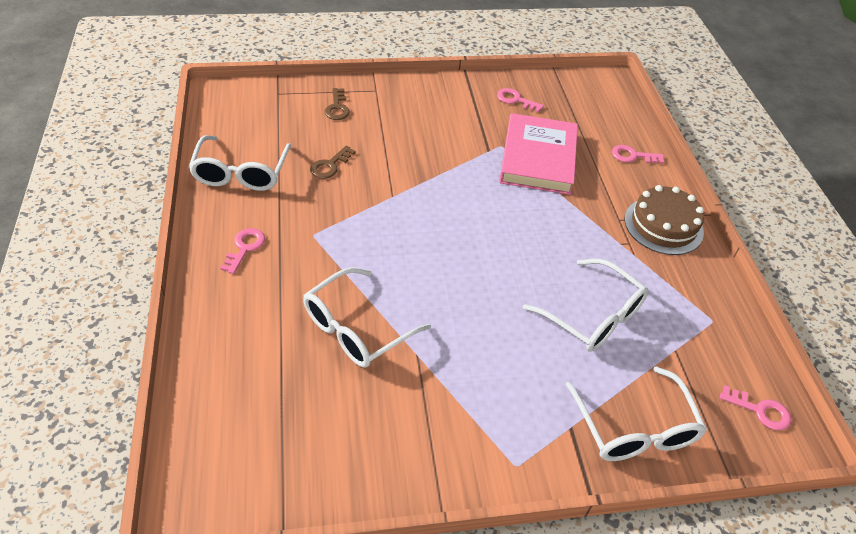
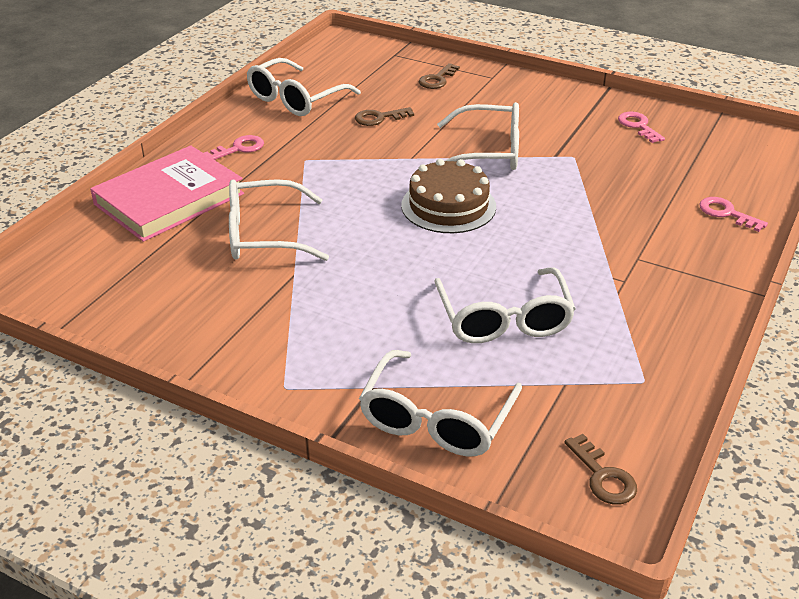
camera: 40 degrees right, 10 degrees down
(442, 165) = (489, 152): none -> white glasses
(538, 158) = (603, 179): pink book -> pink book (169, 199)
(663, 225) = (688, 282): brown cake -> brown cake (448, 206)
(760, 410) = (603, 476): pink key -> brown key

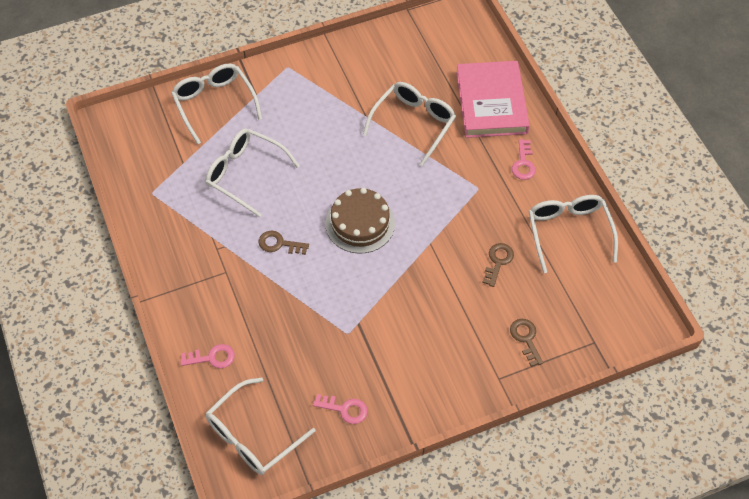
camera: 130 degrees right, 20 degrees up
(489, 152) = (397, 290): white glasses -> white glasses (252, 436)
(603, 476) = (127, 134): brown key -> brown key (279, 244)

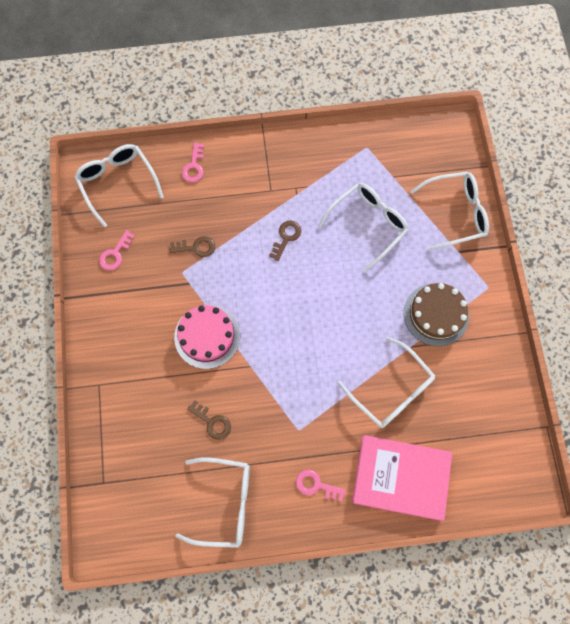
camera: 105 degrees right, 15 degrees up
(360, 223) = (288, 310): brown cake -> brown cake (436, 314)
(412, 289) = (207, 336): none -> pink cake
(526, 339) = (127, 421): brown key -> brown key (196, 247)

